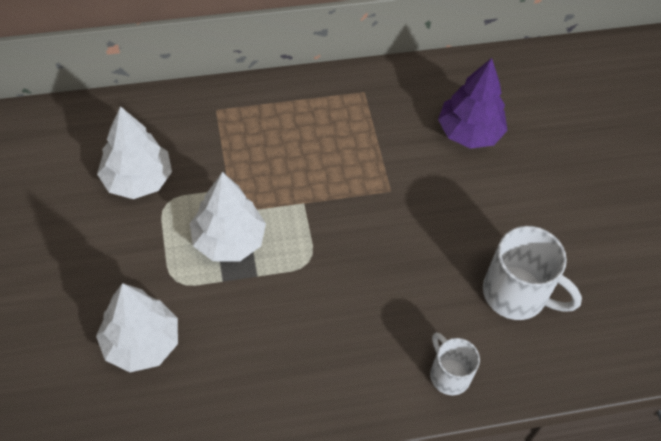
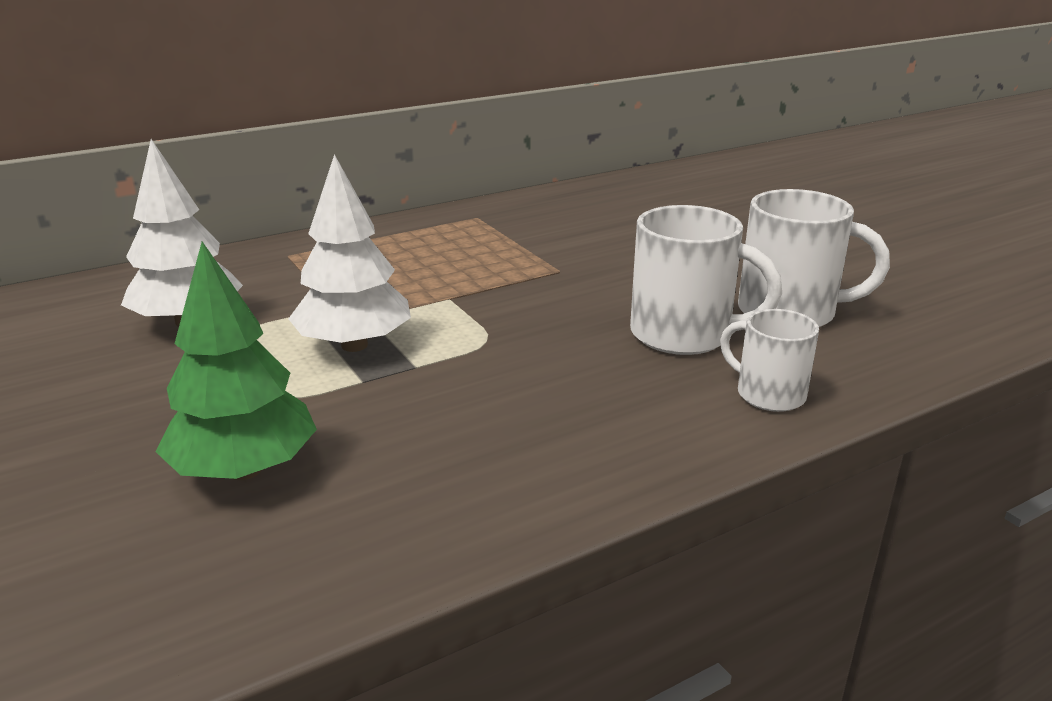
camera: 15 degrees left, 30 degrees down
(141, 343) = (245, 470): white tree -> green tree
(433, 296) = (684, 335): none -> white mug
(469, 132) = (624, 222): purple tree -> none

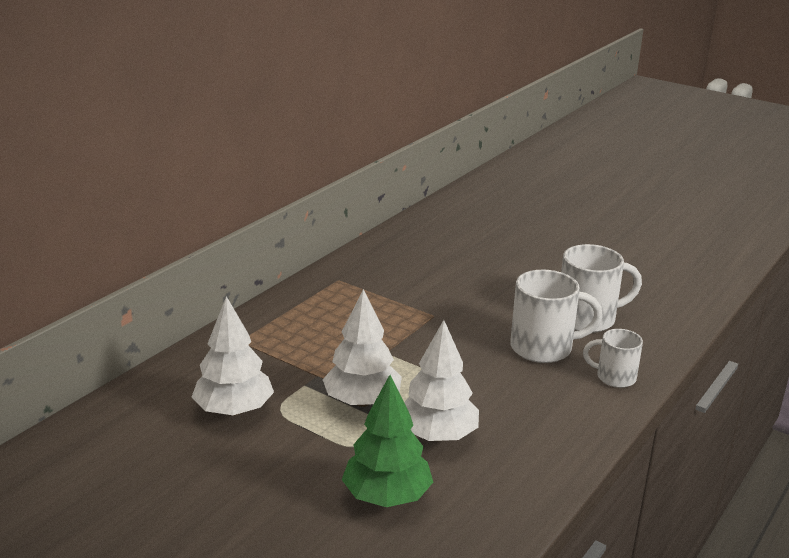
camera: 25 degrees left, 0 degrees up
(408, 409) = (437, 435): none -> white tree

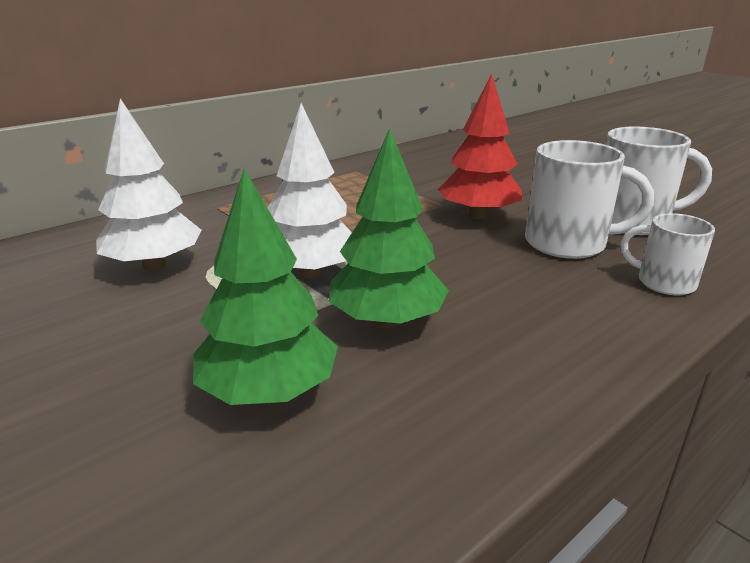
camera: 15 degrees right, 0 degrees up
(437, 435) = (387, 321): white tree -> green tree
(467, 325) = (478, 215): none -> red tree

